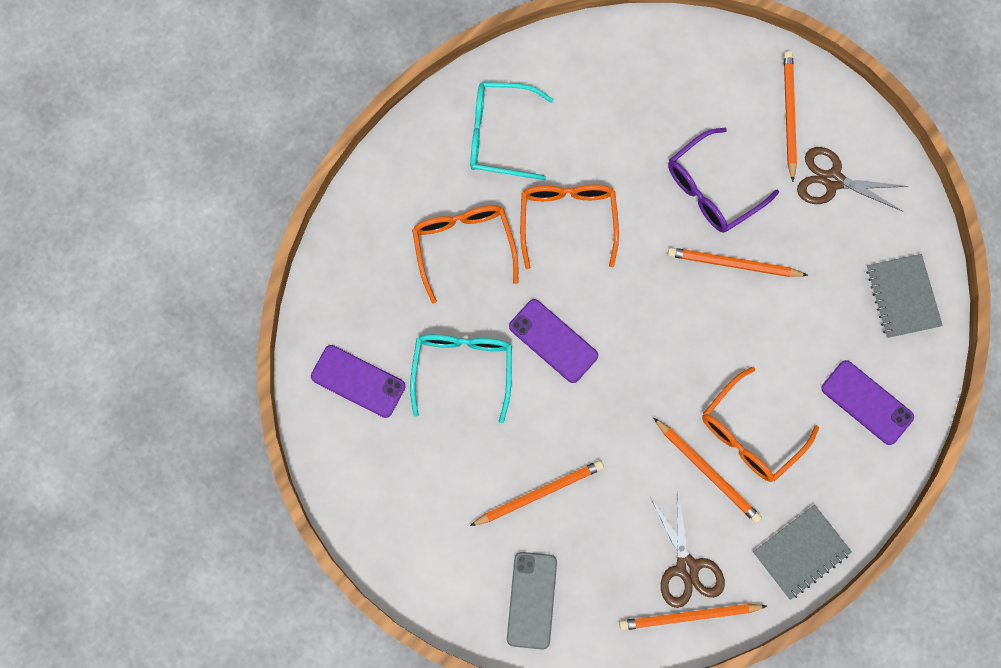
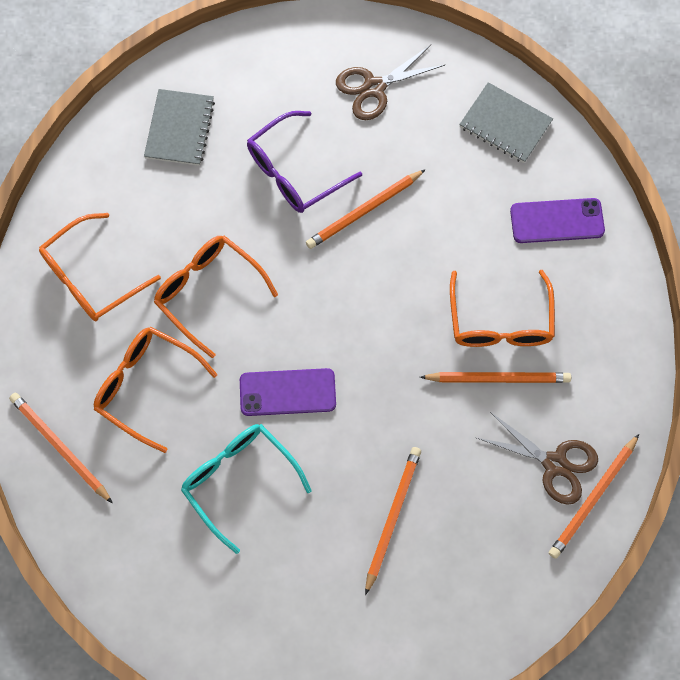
camera: 45 degrees left, 5 degrees down
(358, 381) = (165, 570): purple phone -> none
(499, 135) = (91, 277): turquoise glasses -> orange glasses
(532, 600) = (468, 604): grey phone -> none
(712, 189) = (294, 172): purple glasses -> purple glasses turned 45 degrees clockwise
(789, 115) = (296, 69): orange pencil -> orange pencil (60, 447)
(801, 552) = (621, 371): grey notebook -> grey notebook (179, 129)

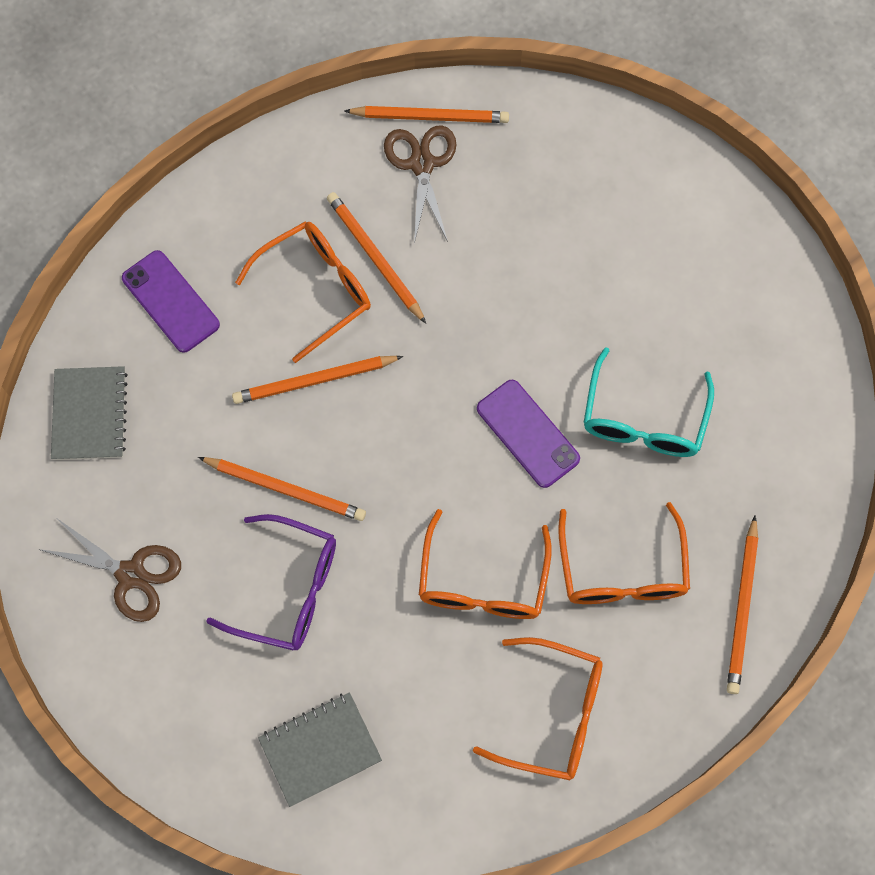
camera: 125 degrees left, 0 degrees up
(392, 517) = (574, 266): orange pencil -> orange pencil (314, 381)

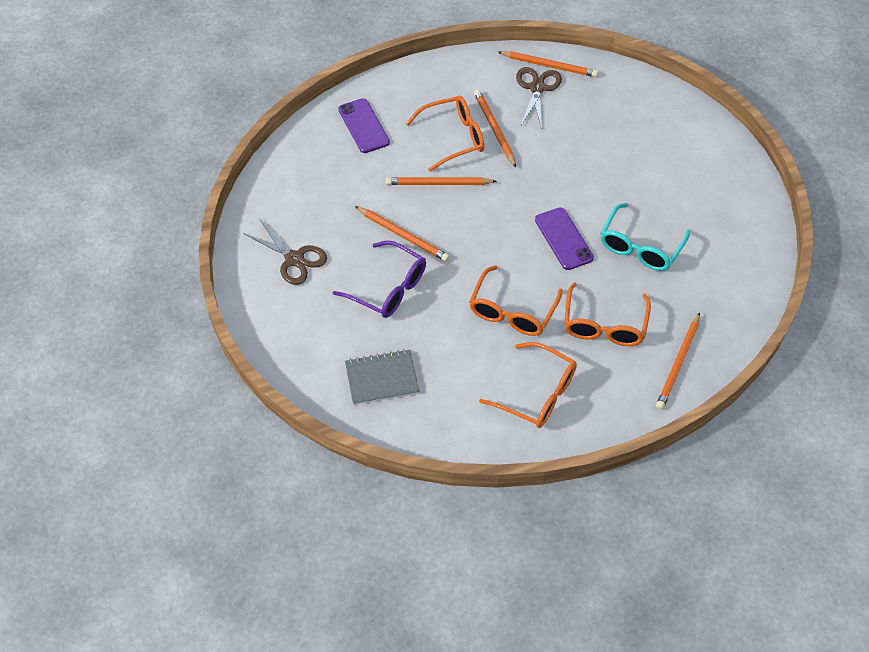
camera: 15 degrees right, 15 degrees down
(89, 414) = (297, 172): grey notebook -> none

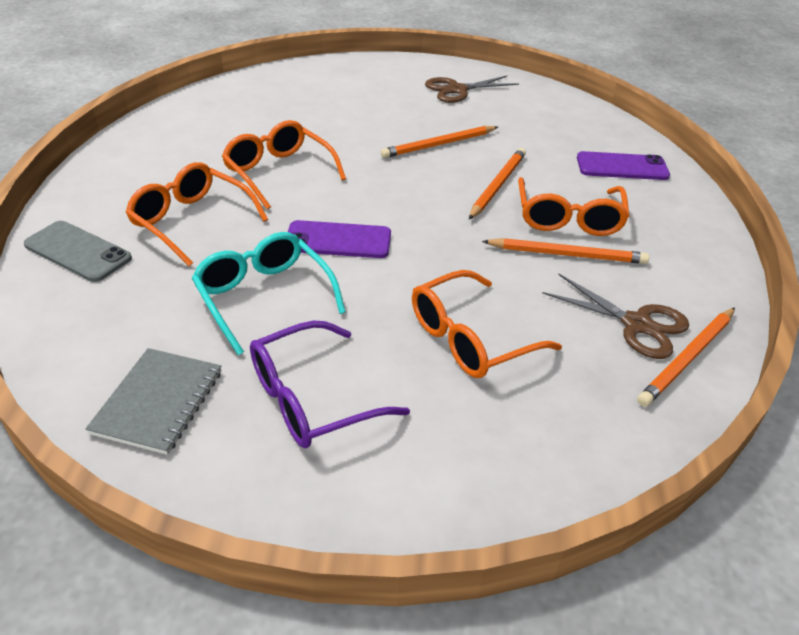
camera: 115 degrees right, 15 degrees down
(382, 378) = (286, 92): grey notebook -> grey notebook (158, 402)
(389, 288) = (379, 120): purple glasses -> purple glasses (311, 399)
(537, 394) = (171, 154): orange glasses -> orange glasses (470, 338)
(678, 363) = (78, 251): orange pencil -> grey phone

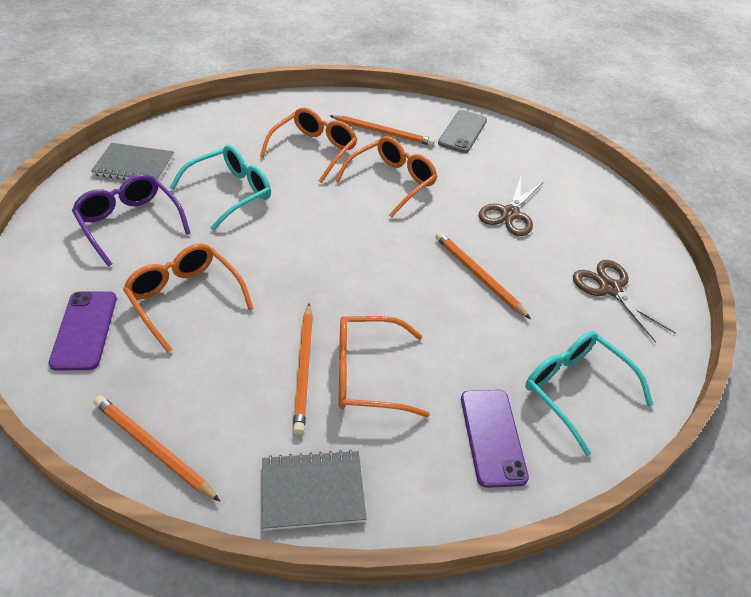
camera: 80 degrees right, 5 degrees up
(78, 251) = (272, 113): grey phone -> grey phone (462, 132)
(338, 240) = (302, 221): purple phone -> purple phone (84, 330)
(497, 185) = (414, 319): orange pencil -> orange pencil (383, 132)
(568, 125) = (574, 389): none -> turquoise glasses
(636, 324) = (201, 413): brown scissors -> brown scissors (510, 214)
(701, 259) = (312, 491): none -> grey notebook

